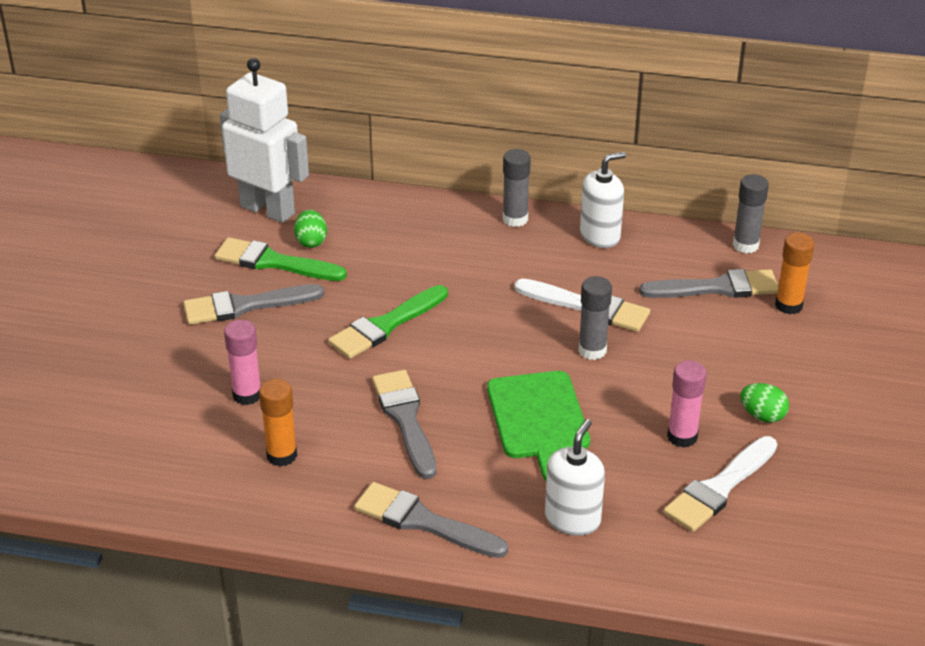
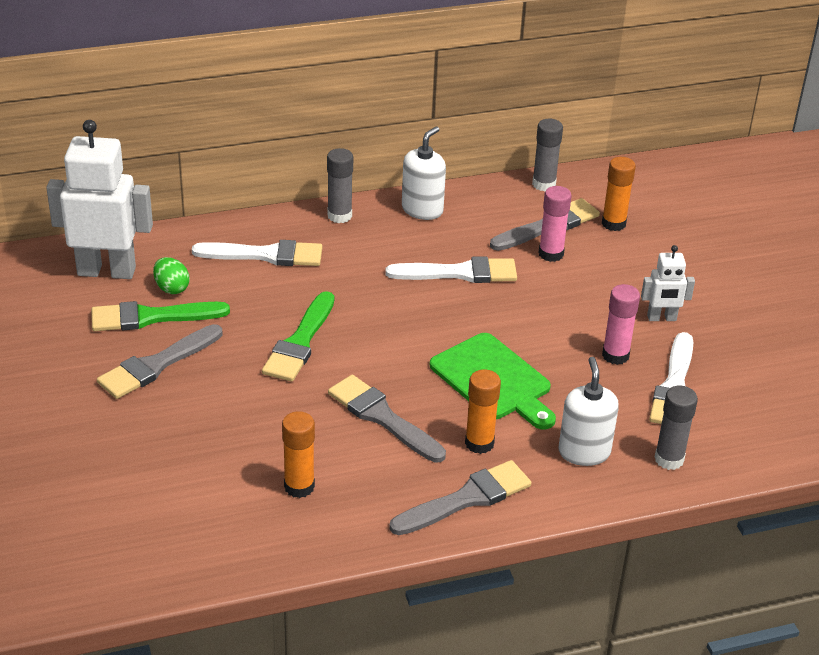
camera: 30 degrees left, 0 degrees up
(247, 395) = (224, 444): pink glue stick -> pink glue stick (551, 254)
(417, 236) = (266, 255): none -> white brush
(423, 521) = (466, 499): grey brush -> grey brush turned 150 degrees clockwise
(477, 474) = (479, 443): none -> orange glue stick
(592, 350) = (491, 308): grey glue stick -> grey glue stick (669, 459)
(762, 416) = (661, 318): green egg -> white robot

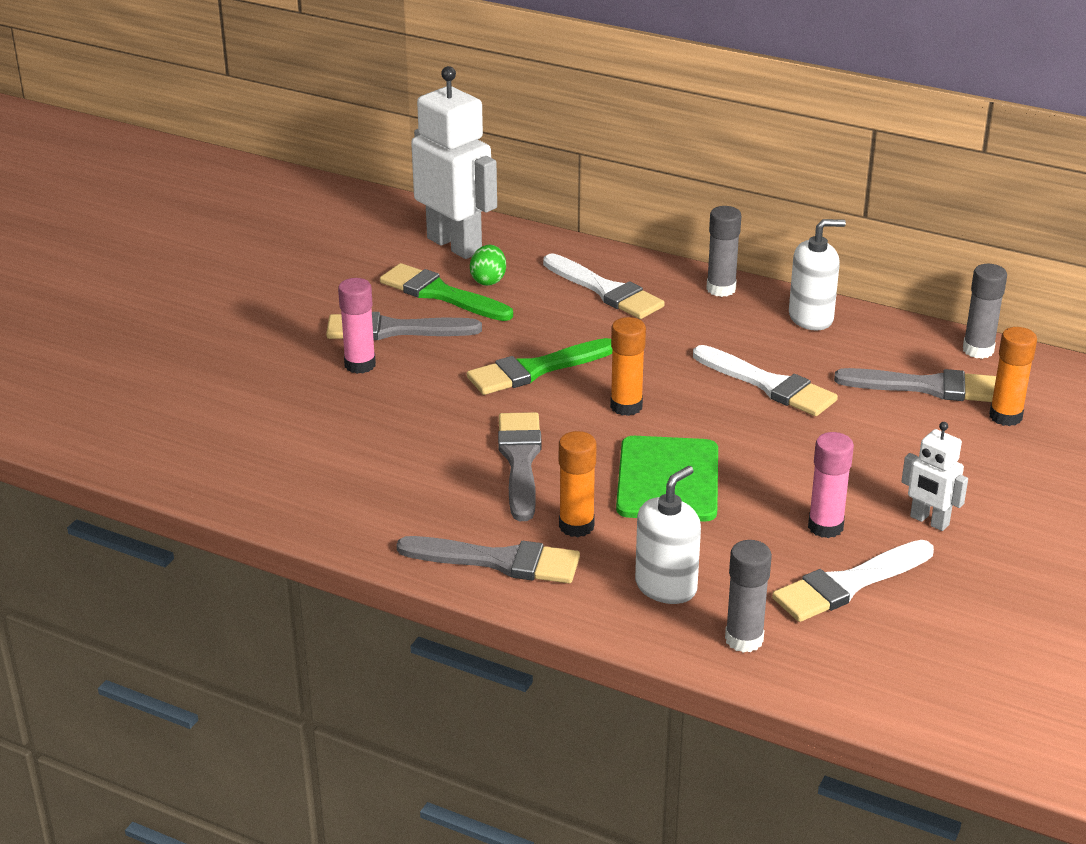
camera: 45 degrees right, 5 degrees down
(299, 487) = (373, 474): orange glue stick -> orange glue stick (626, 406)
(551, 254) = (891, 411): pink glue stick -> pink glue stick (360, 365)

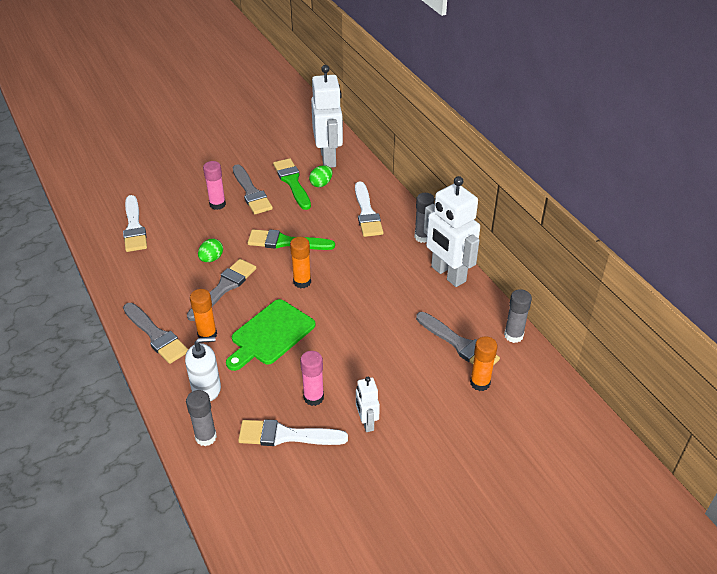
camera: 35 degrees right, 10 degrees up
(394, 330) = (251, 192): grey brush -> grey brush turned 150 degrees counterclockwise
(449, 434) = (211, 259): none -> green egg
(769, 385) = (381, 303): white brush -> white brush (134, 227)
(811, 318) = (448, 274): white soap dispenser -> white robot

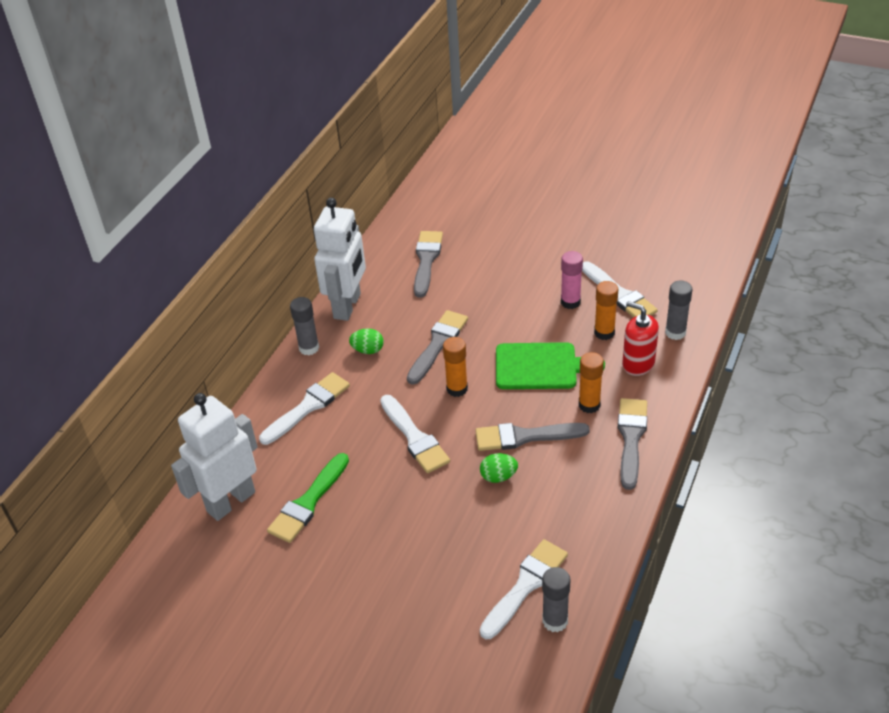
camera: 125 degrees left, 0 degrees up
(206, 388) = (638, 364): white soap dispenser -> red soap dispenser
(217, 204) = (412, 540): pink glue stick -> none
(251, 192) = (361, 525): grey brush -> grey brush (438, 344)
(286, 242) = (414, 437): green brush -> white brush
(321, 184) = (289, 475): green egg -> green egg (368, 350)
(366, 422) = (558, 264): white robot -> none
(480, 383) = (455, 233): orange glue stick -> orange glue stick (604, 333)
(513, 335) = (385, 239): grey glue stick -> grey glue stick (555, 621)

